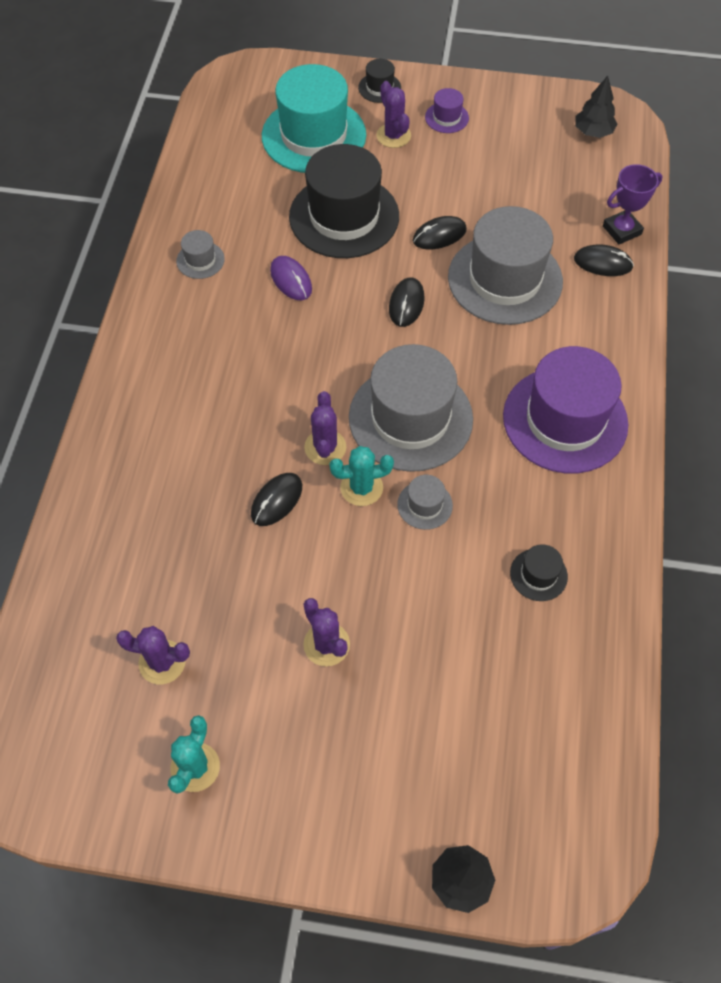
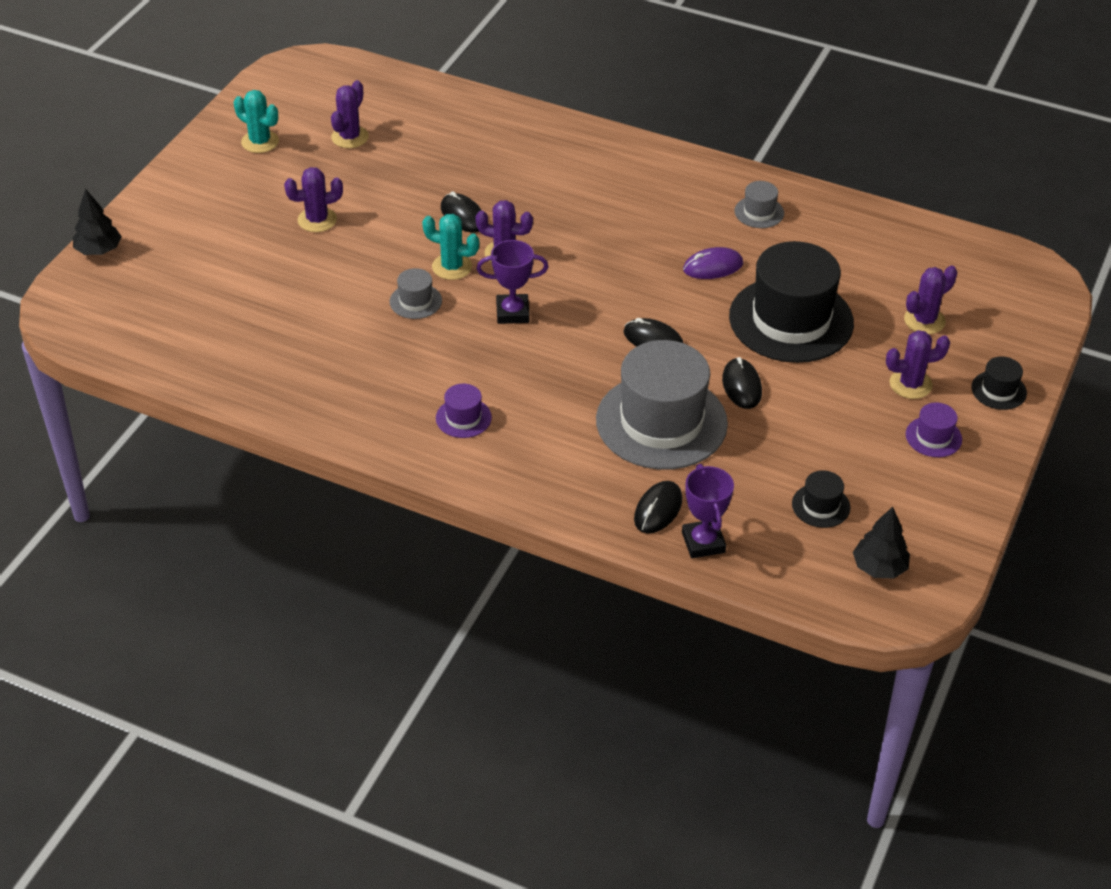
camera: 105 degrees right, 15 degrees down
(314, 135) = (924, 320): turquoise hat -> purple cactus
(361, 487) = (452, 267): turquoise cactus -> turquoise cactus turned 75 degrees counterclockwise
(410, 418) = (512, 313): grey hat -> purple trophy
(538, 574) = (311, 354): black hat -> black hat (821, 506)
(565, 420) = (463, 418): purple hat -> purple hat, size x0.42

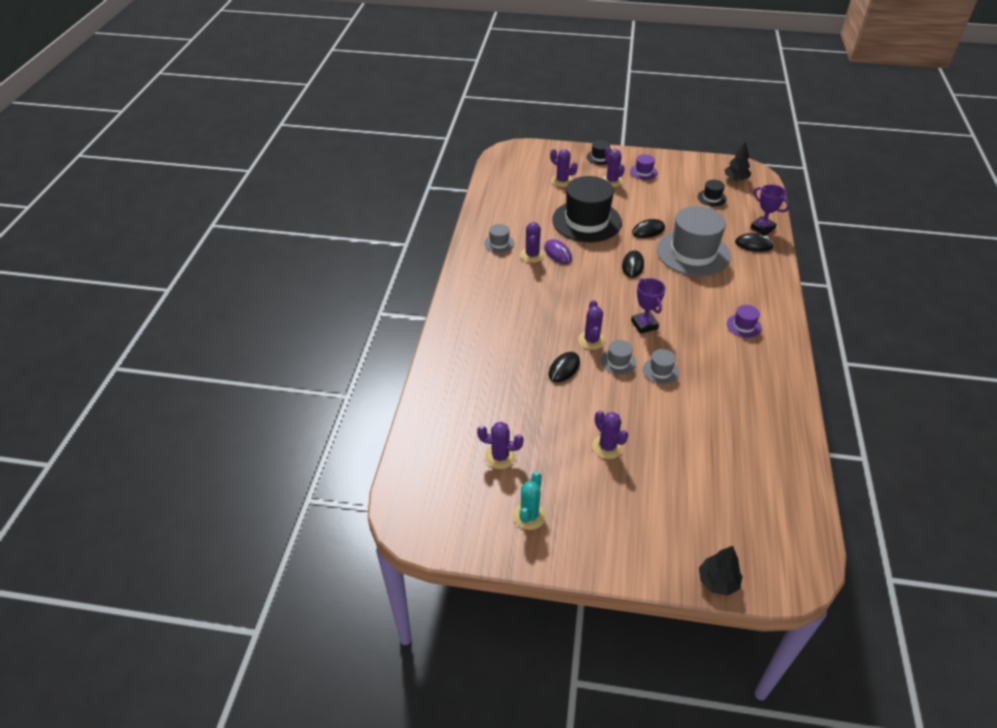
camera: 105 degrees left, 0 degrees up
(452, 267) = (618, 361): turquoise cactus -> grey hat
(703, 542) = (762, 228): purple trophy -> purple trophy turned 75 degrees clockwise
(717, 239) = (532, 255): none -> purple cactus

